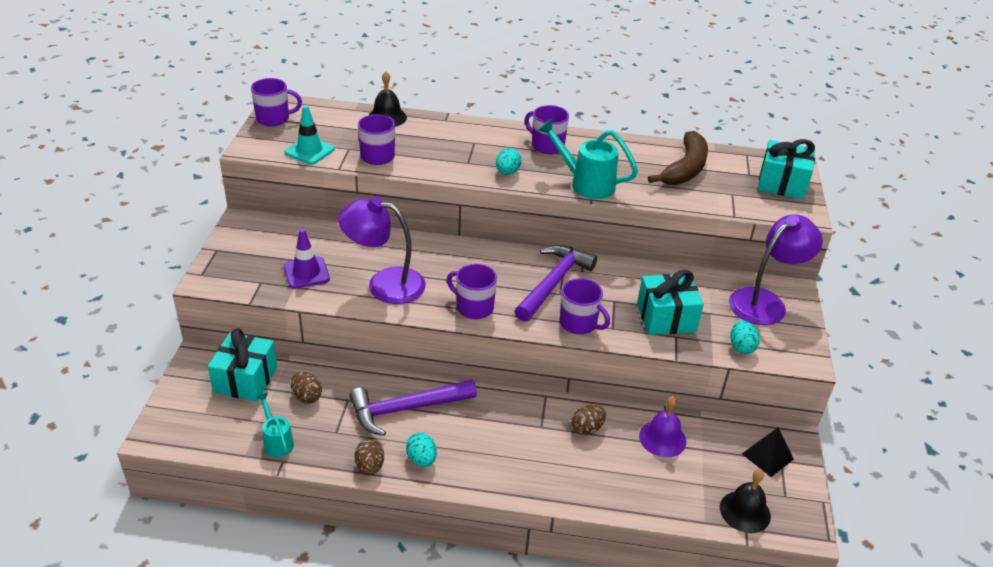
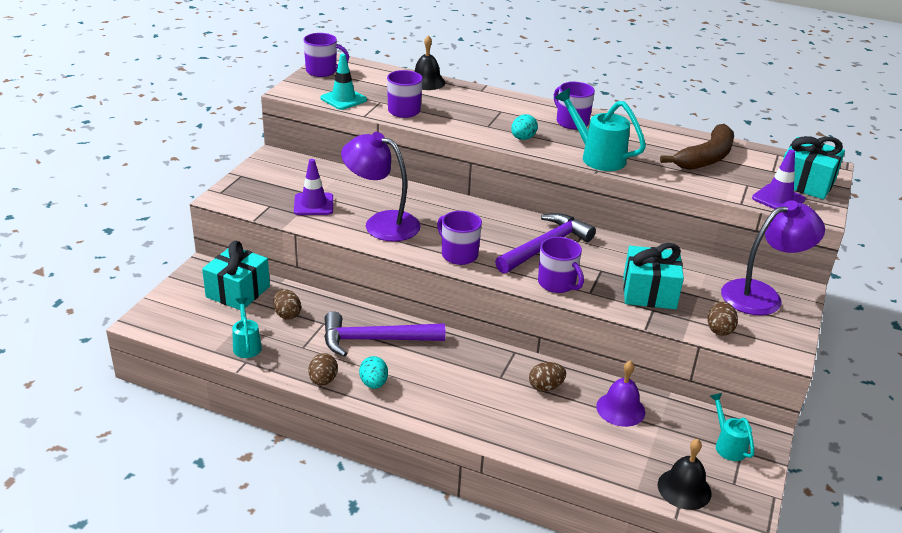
camera: 15 degrees right, 5 degrees down
(741, 347) = (719, 329): turquoise egg -> brown egg
(764, 205) = (778, 199): none -> purple traffic cone
(767, 456) = (727, 445): black pyramid -> turquoise watering can

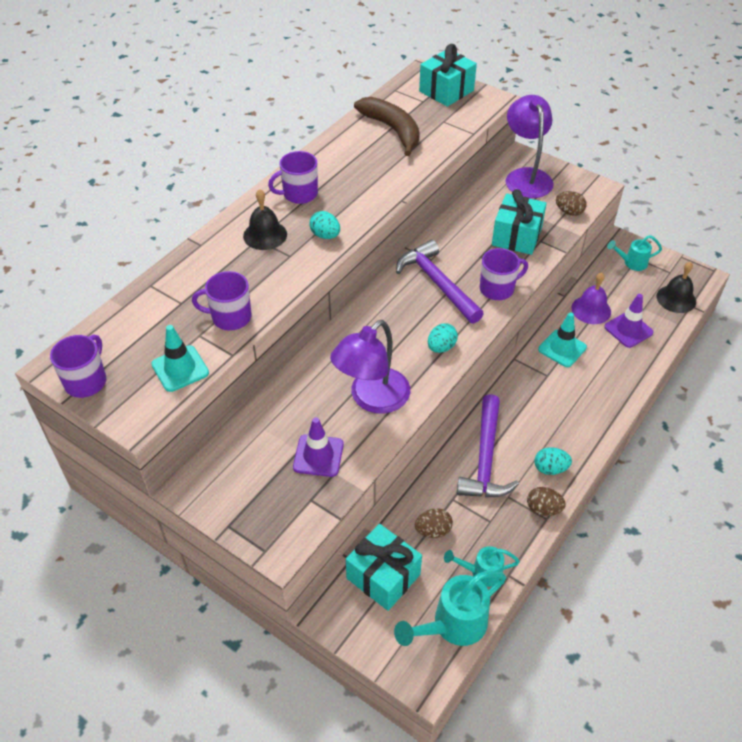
camera: 75 degrees left, 15 degrees up
(426, 82) = (160, 286): black bell -> black bell (265, 235)
(458, 254) = (441, 347): purple mug -> turquoise egg
(545, 387) = (562, 348): brown egg -> turquoise traffic cone
(597, 157) = (375, 194): turquoise watering can -> turquoise watering can (452, 626)
(778, 199) = (469, 112): purple traffic cone -> purple traffic cone (628, 330)

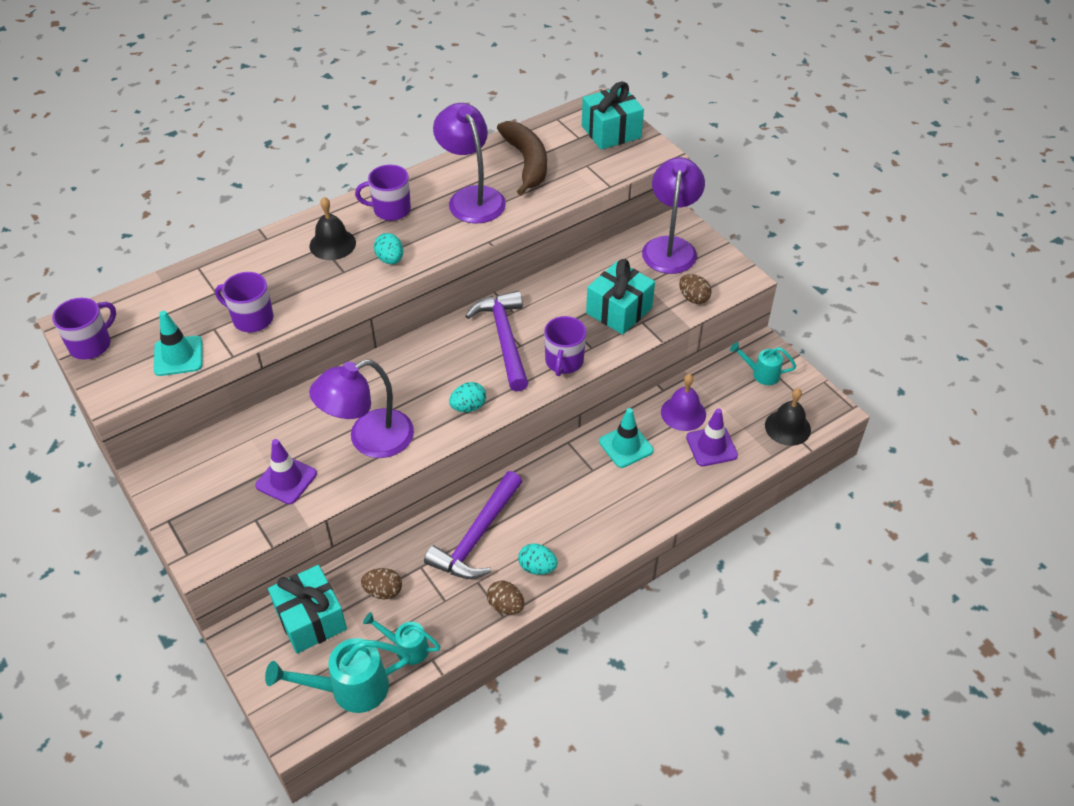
camera: 20 degrees right, 0 degrees up
(363, 168) = (471, 197): none -> purple lamp
(498, 289) = (564, 362): purple mug -> purple mug turned 105 degrees clockwise

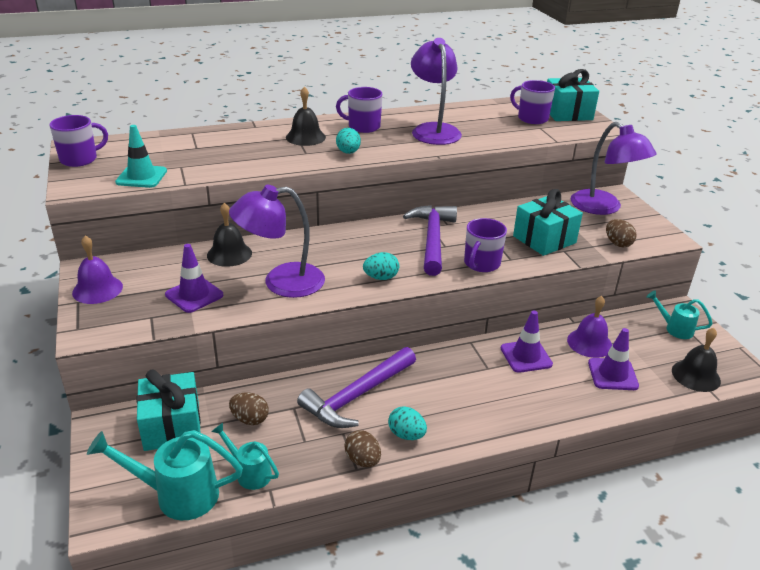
camera: 15 degrees right, 15 degrees down
(180, 499) = (97, 289): none -> purple bell
(251, 319) = (214, 166): purple mug -> purple mug (532, 118)
(297, 414) = (229, 254): none -> black bell
(526, 163) = (488, 119): brown banana -> none
(626, 446) = (526, 356): turquoise traffic cone -> purple traffic cone
(670, 247) = (603, 208): purple lamp -> purple lamp turned 120 degrees clockwise

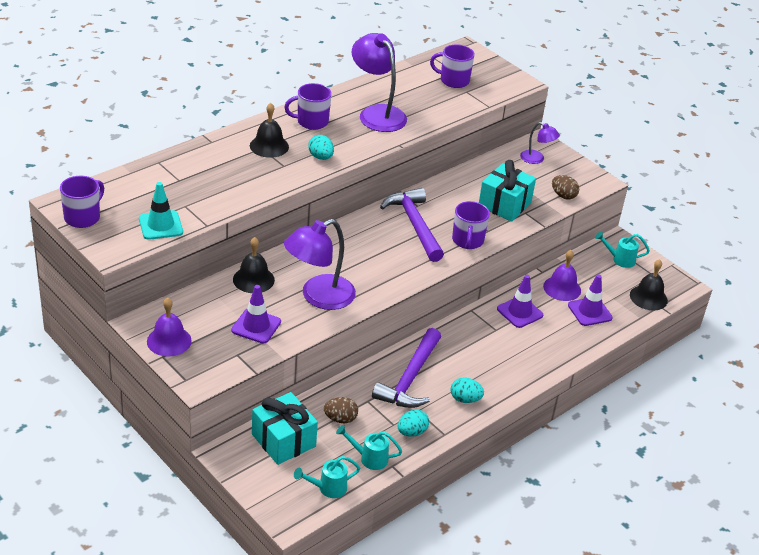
camera: 25 degrees left, 5 degrees up
(176, 494) = (327, 488): turquoise watering can -> turquoise watering can, size x0.59
(362, 460) = (445, 427): brown egg -> none
(381, 277) = (396, 273): turquoise egg -> turquoise egg (412, 432)
(567, 113) = (481, 68): turquoise gift -> none
(603, 208) = (536, 159): purple lamp -> purple lamp, size x0.53

